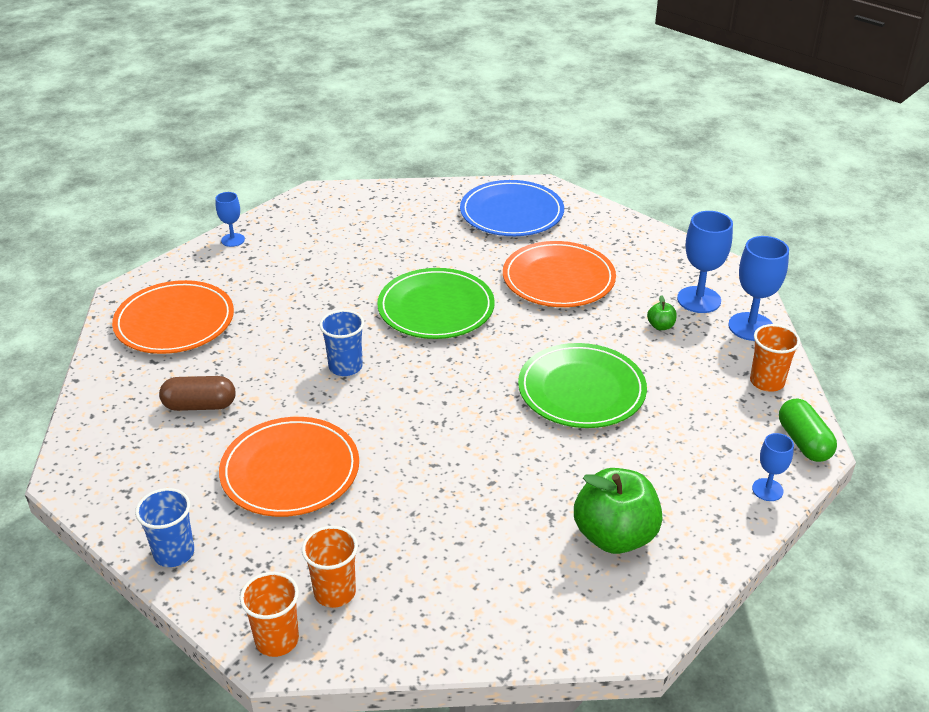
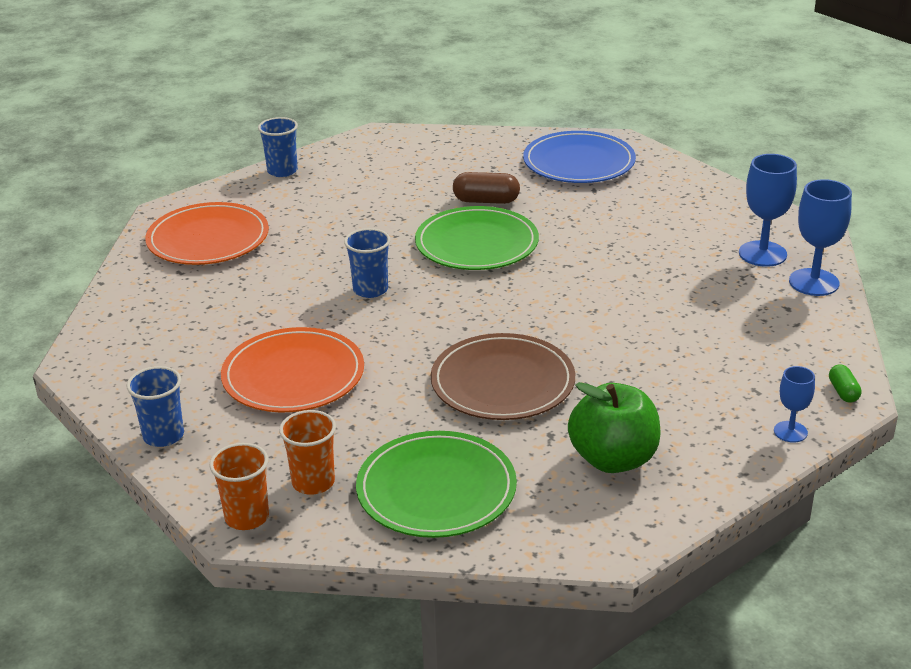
camera: 10 degrees right, 5 degrees down
(200, 405) = (217, 313): brown capsule -> brown capsule (486, 201)
(233, 240) = (282, 171): blue goblet -> blue cup
(493, 460) = (502, 382): none -> brown plate
(558, 279) = (614, 225): orange plate -> none
(581, 390) = (612, 327): green plate -> green plate (436, 489)
(660, 326) = (713, 275): green apple -> none
(767, 382) = (817, 334): orange cup -> none
(804, 442) = (843, 392): green capsule -> green capsule, size x0.58

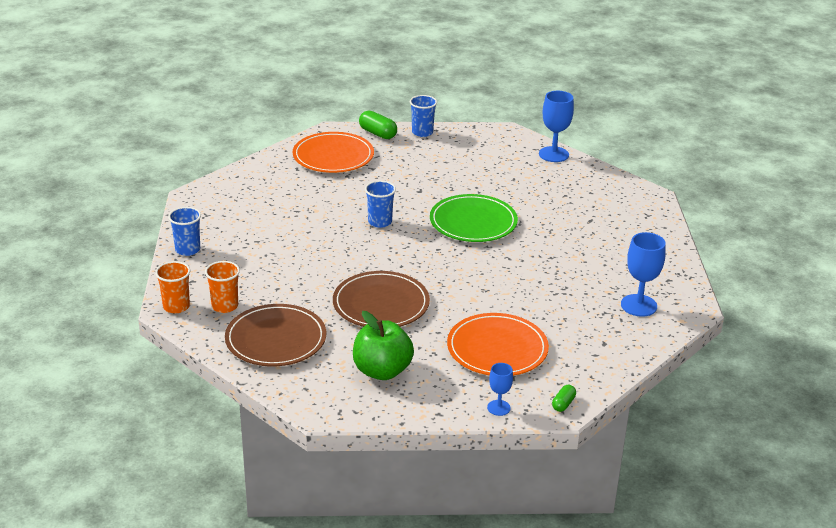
camera: 35 degrees right, 0 degrees up
(229, 192) = (378, 133): none -> green capsule
(293, 375) = (282, 249): orange plate -> orange plate (497, 348)
(436, 489) = (276, 339): green plate -> brown plate
(486, 201) = (514, 199): brown capsule -> none
(579, 162) = (606, 199): blue plate -> none
(814, 282) = (645, 337): blue goblet -> blue goblet (553, 154)

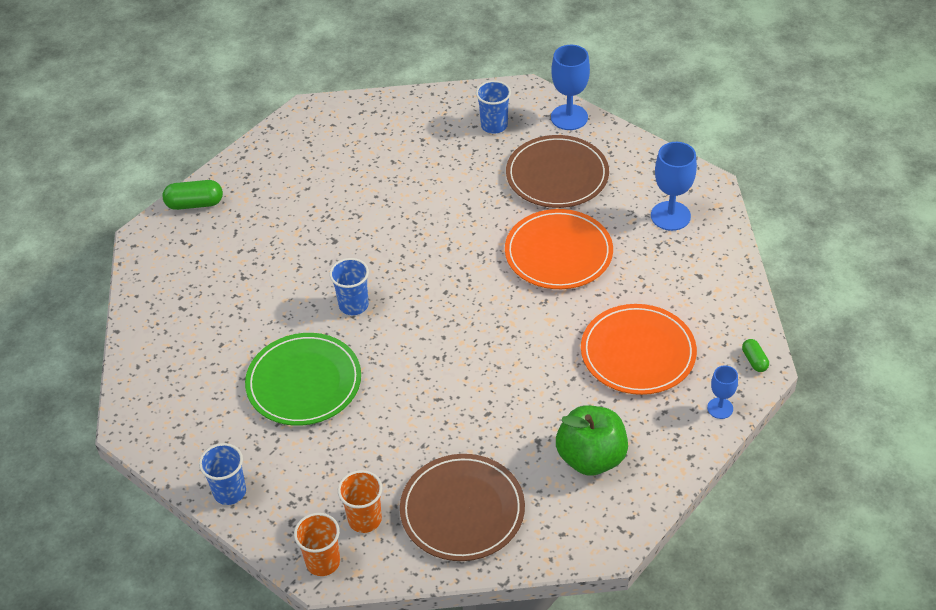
camera: 45 degrees left, 15 degrees up
(333, 156) = (194, 265): orange plate -> orange plate (558, 253)
(381, 304) = (488, 392): brown plate -> brown plate (557, 175)
(422, 132) = (234, 170): blue cup -> blue cup (494, 125)
(473, 222) = (430, 237): green plate -> green plate (304, 382)
(553, 154) = (385, 106): blue goblet -> blue goblet (569, 117)

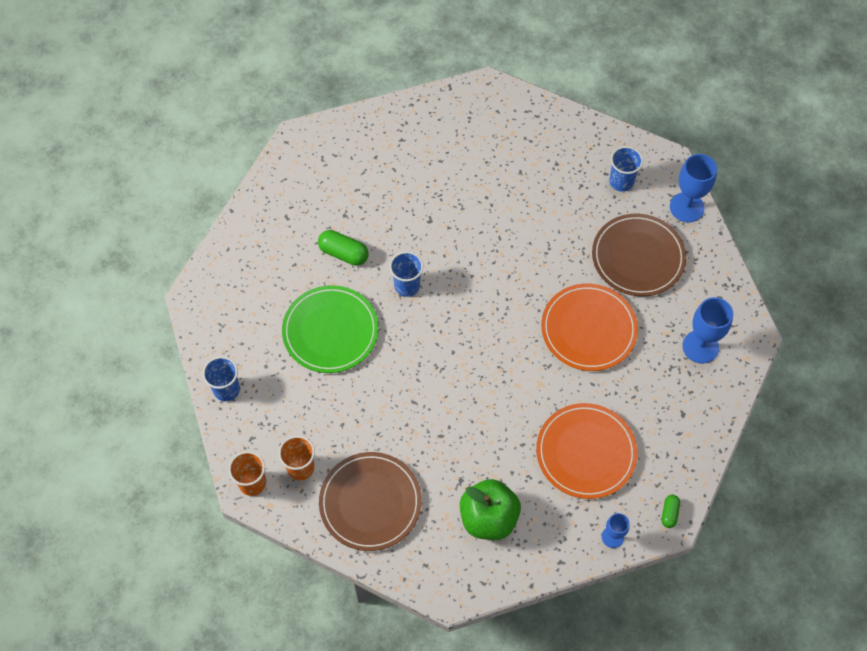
camera: 30 degrees right, 15 degrees up
(195, 204) = (351, 129): green capsule -> green capsule (344, 253)

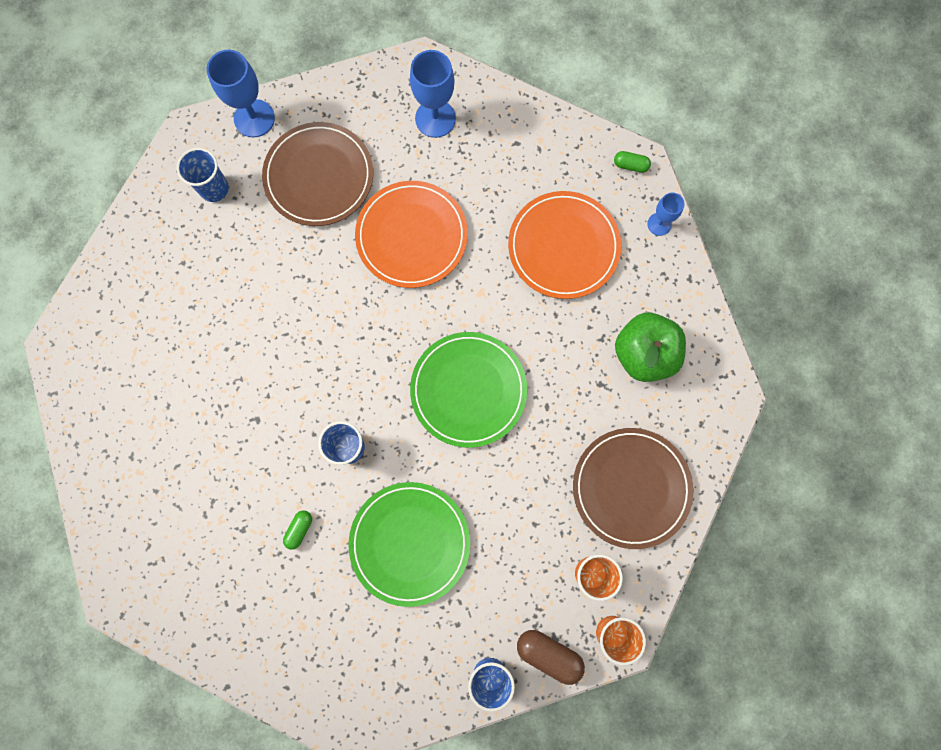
camera: 90 degrees left, 15 degrees up
(239, 433) = (549, 654): none -> brown capsule
(344, 253) = (299, 529): green capsule -> green capsule, size x0.58
(454, 374) = (468, 390): none -> green plate

